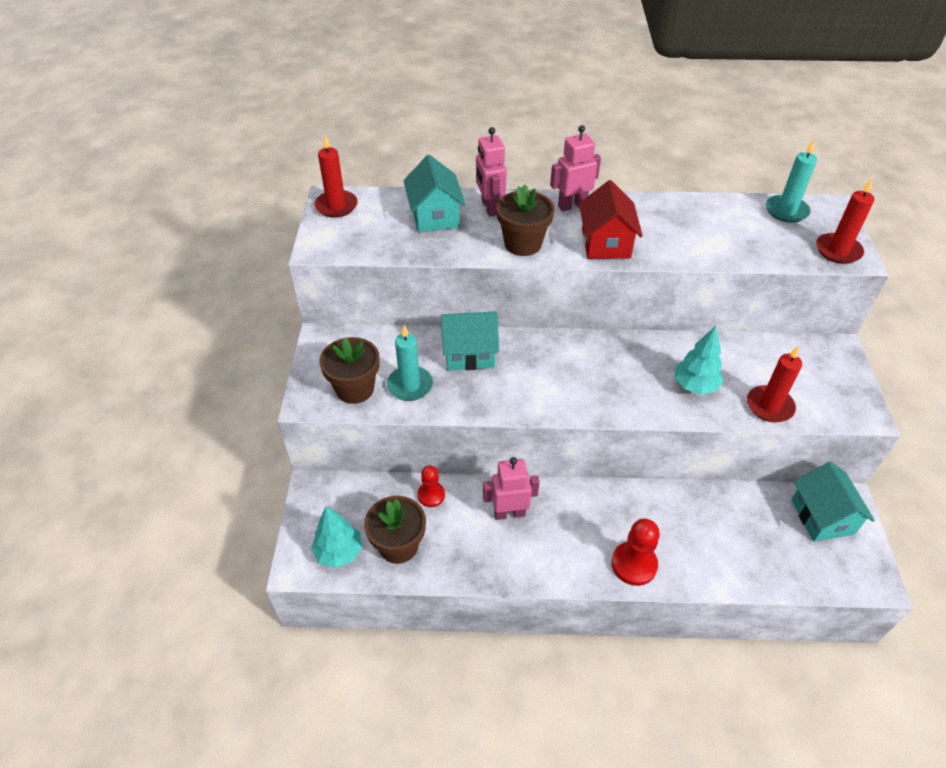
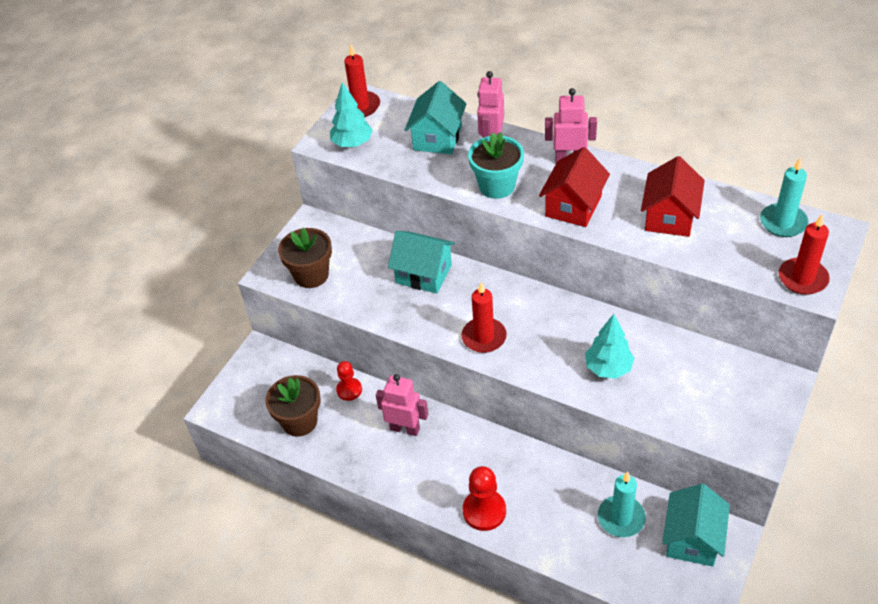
camera: 30 degrees right, 0 degrees up
(339, 552) = (251, 409): turquoise tree -> turquoise tree (352, 144)
(410, 385) = (357, 286): turquoise candle -> turquoise candle (621, 518)
(523, 244) = (497, 186): brown flower pot -> turquoise flower pot
(694, 230) = (669, 217): none -> red house
(769, 406) = (667, 410): red candle -> red candle (484, 337)

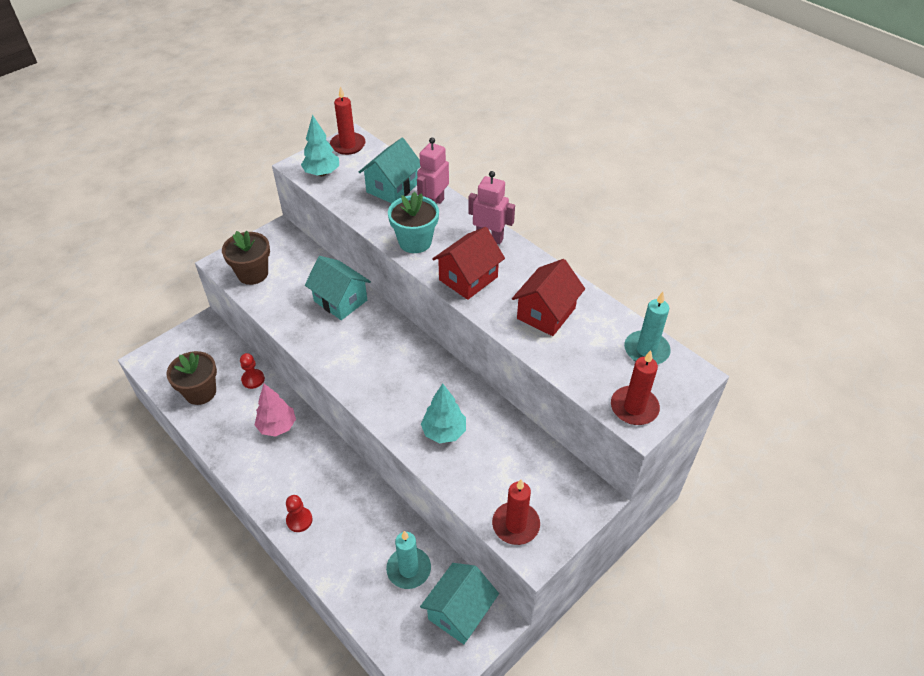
camera: 15 degrees right, 0 degrees up
(405, 428) = (277, 426): pink robot -> pink tree
(484, 337) = (356, 370): red candle -> red candle (515, 525)
(484, 511) = (299, 520): red pawn -> red pawn, size x0.65

